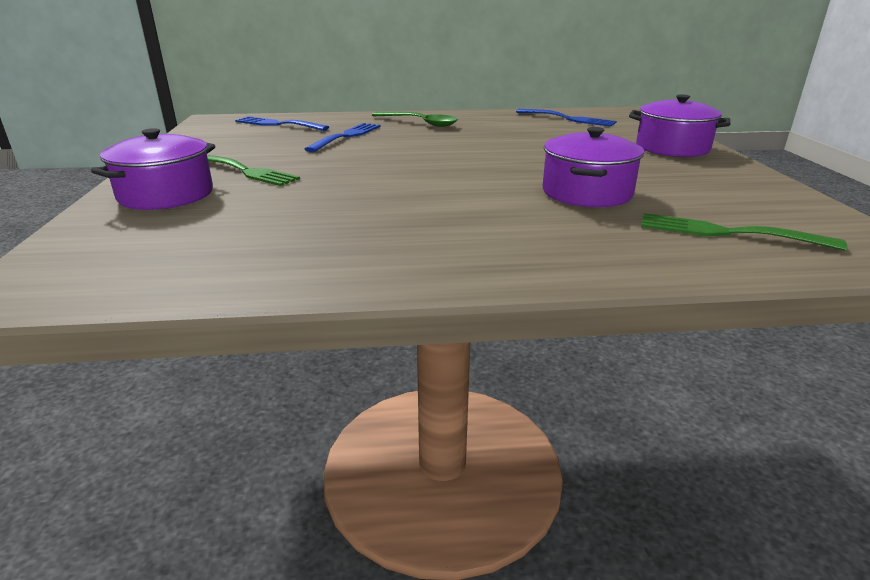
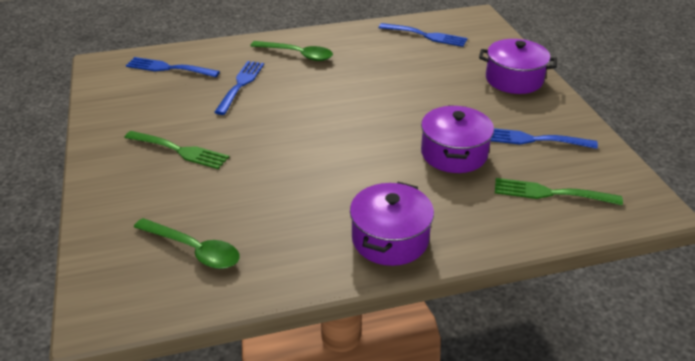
camera: 10 degrees left, 10 degrees up
(166, 195) = (133, 192): purple pot -> purple pot (390, 239)
(199, 244) = (194, 250): none -> green spoon
(697, 189) = (532, 139): none -> blue fork

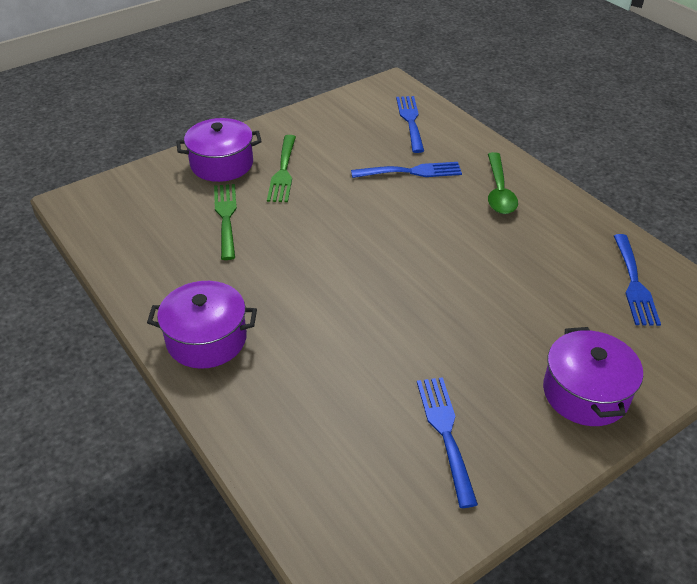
camera: 70 degrees right, 5 degrees up
(194, 250) = (155, 223): green spoon -> none
(454, 153) = (374, 361): purple pot -> purple pot (222, 164)
(550, 193) = (337, 465): green fork -> green fork (226, 217)

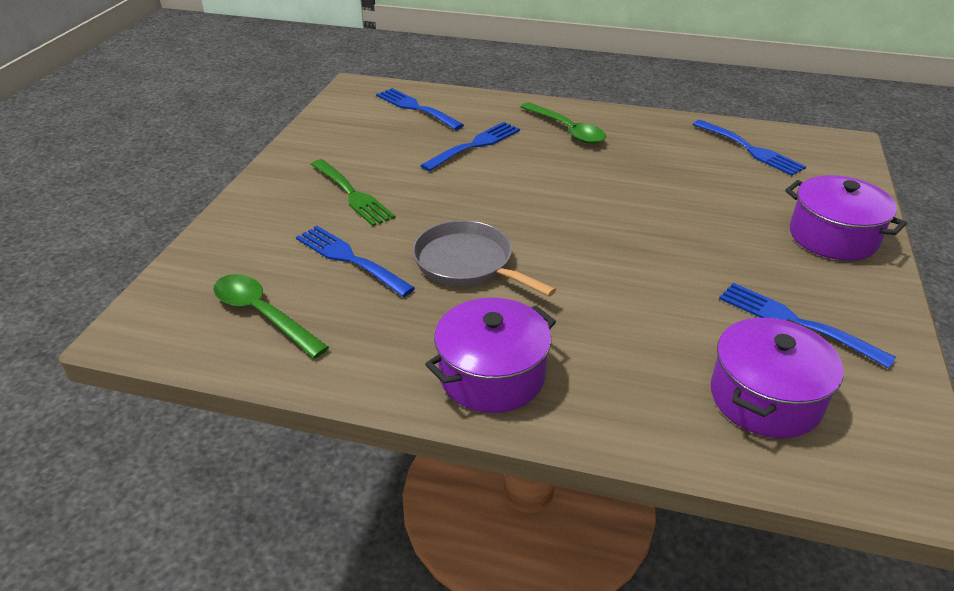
camera: 40 degrees left, 5 degrees down
(140, 227) = (262, 314): none -> green spoon
(222, 164) = (274, 215): purple pot -> purple pot (765, 398)
(226, 217) = (349, 259): green fork -> blue fork
(288, 259) = (467, 263): none -> grey pan

